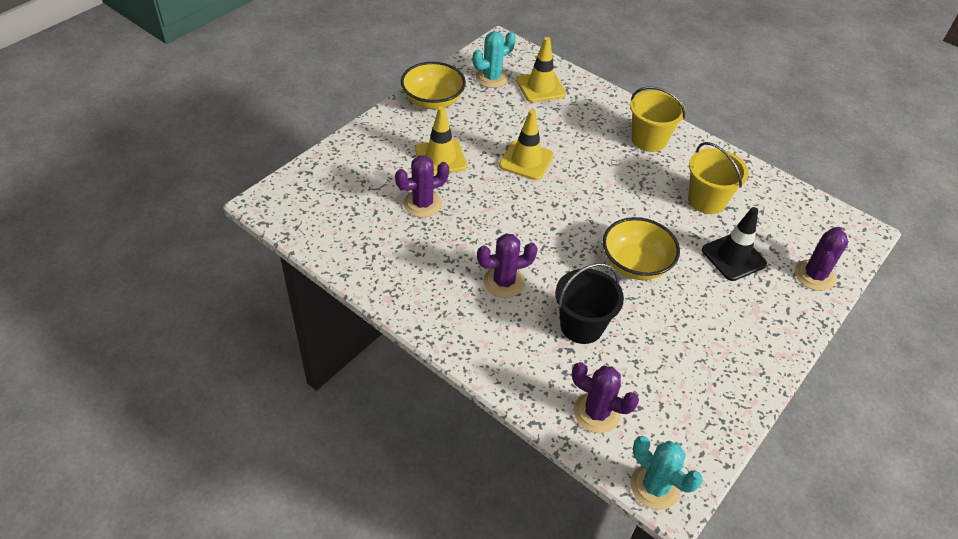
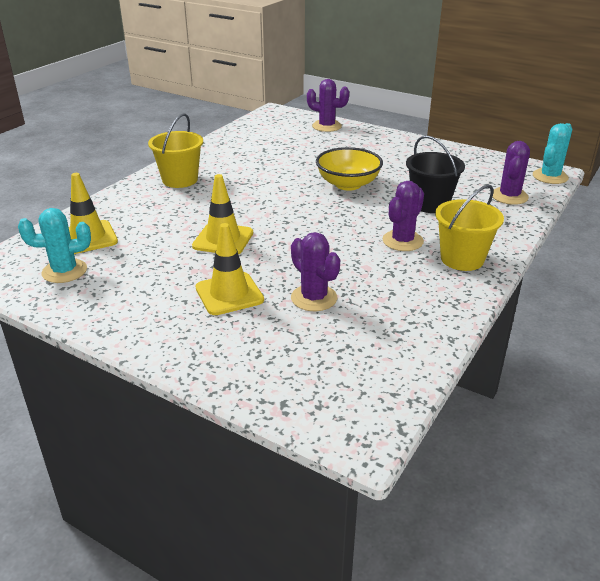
camera: 95 degrees left, 15 degrees down
(433, 101) = (113, 312): yellow bowl -> none
(492, 78) = (64, 271): turquoise cactus -> turquoise cactus turned 60 degrees counterclockwise
(504, 282) = (402, 241): purple cactus -> purple cactus turned 60 degrees clockwise
(706, 200) = (258, 157): yellow bucket -> yellow bucket (462, 259)
(733, 257) = (321, 150): black traffic cone -> none

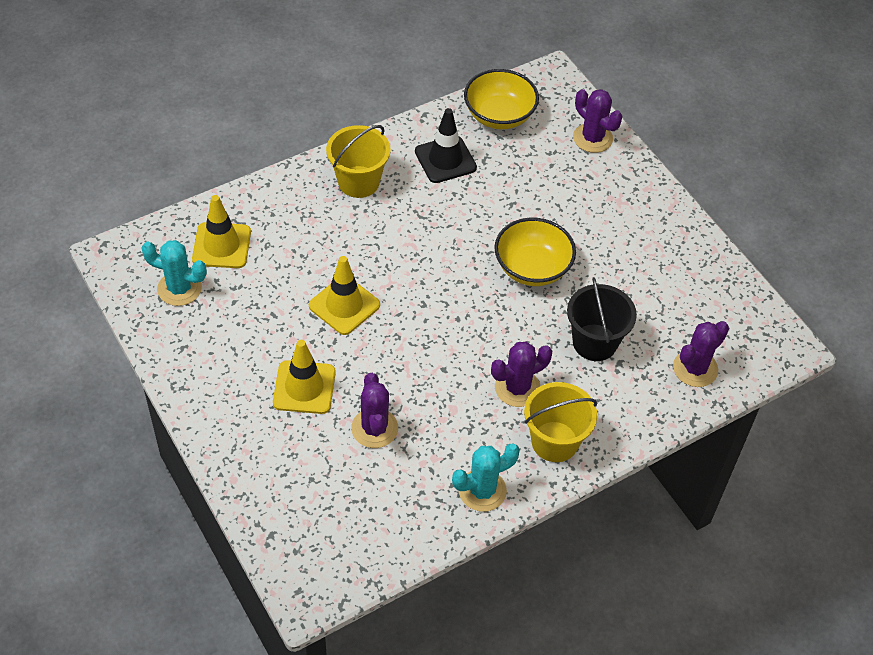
camera: 25 degrees right, 20 degrees up
(236, 156) = (445, 159): none -> black traffic cone
(255, 132) = (499, 115): none -> yellow bowl
(550, 177) = (778, 355): turquoise cactus -> turquoise cactus (482, 490)

